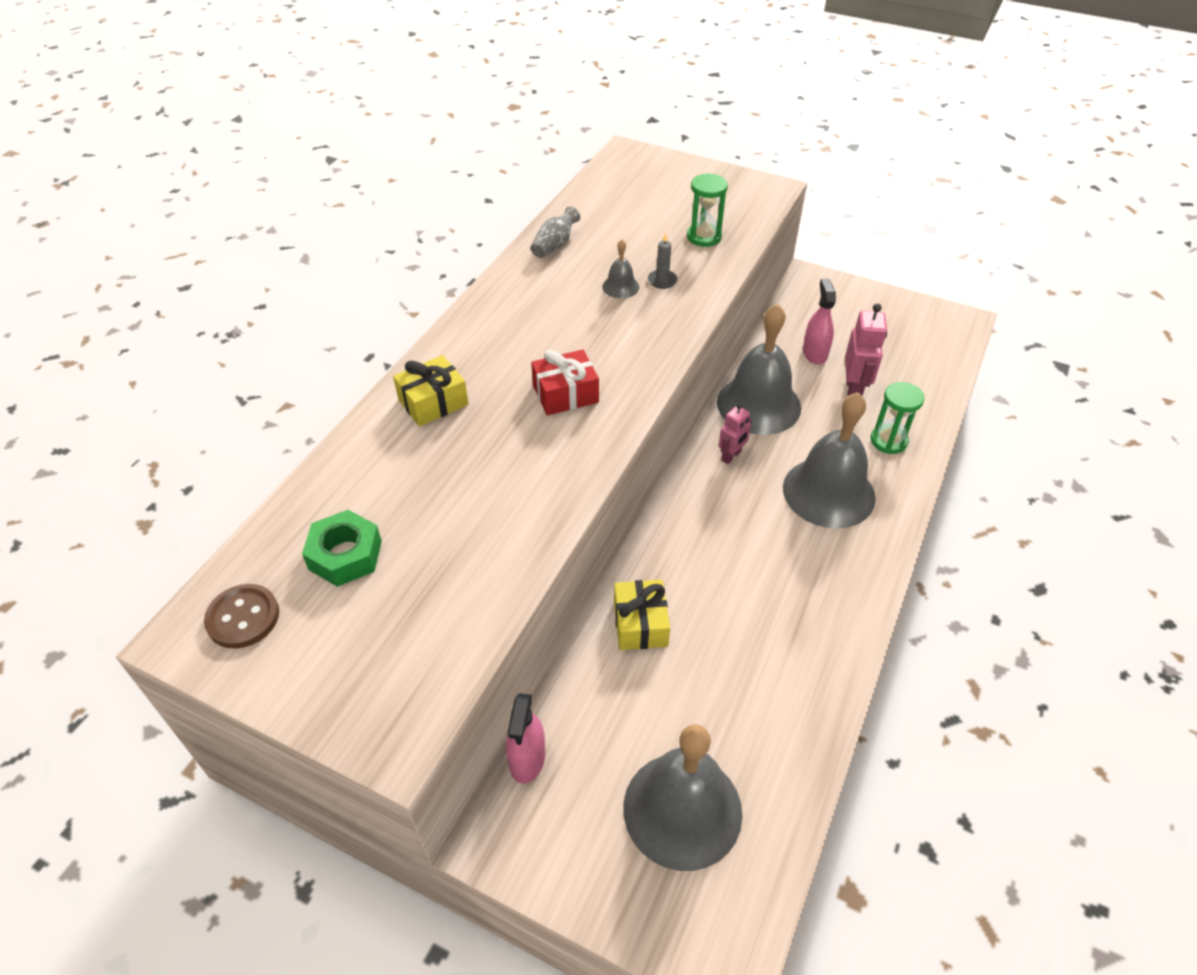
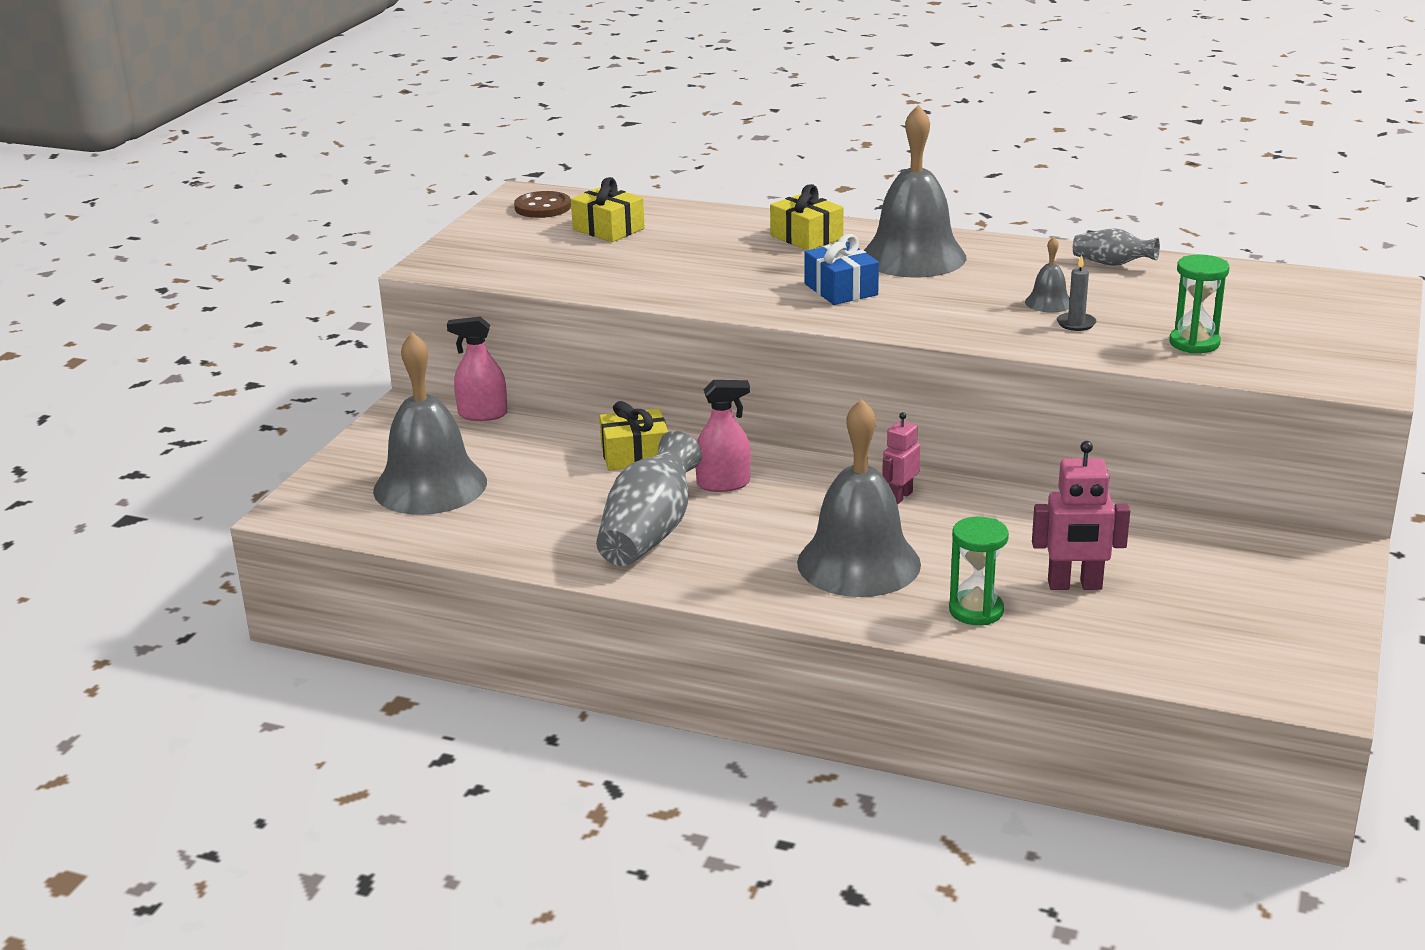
camera: 85 degrees right, 20 degrees down
(345, 555) = (608, 229): green nut -> yellow gift
(565, 394) = (841, 289): red gift -> blue gift
(731, 456) = (900, 497): pink robot -> pink robot turned 90 degrees clockwise
(758, 404) = (1007, 513): grey bell -> grey bell (913, 257)
(782, 620) = (649, 532): none -> grey vase
(814, 353) = (1143, 555): pink spray bottle -> pink spray bottle (723, 484)

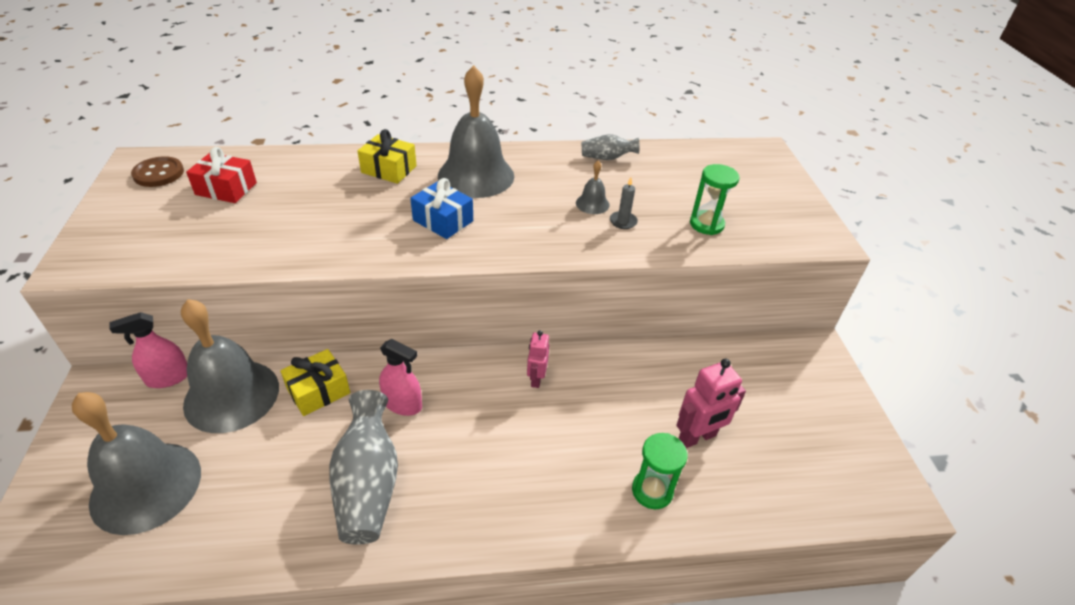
camera: 30 degrees left, 15 degrees up
(608, 229) = (226, 188): yellow gift -> red gift
(723, 484) = (402, 404): pink spray bottle -> pink spray bottle turned 60 degrees clockwise
(858, 563) = (544, 464): grey bell -> grey bell (232, 395)

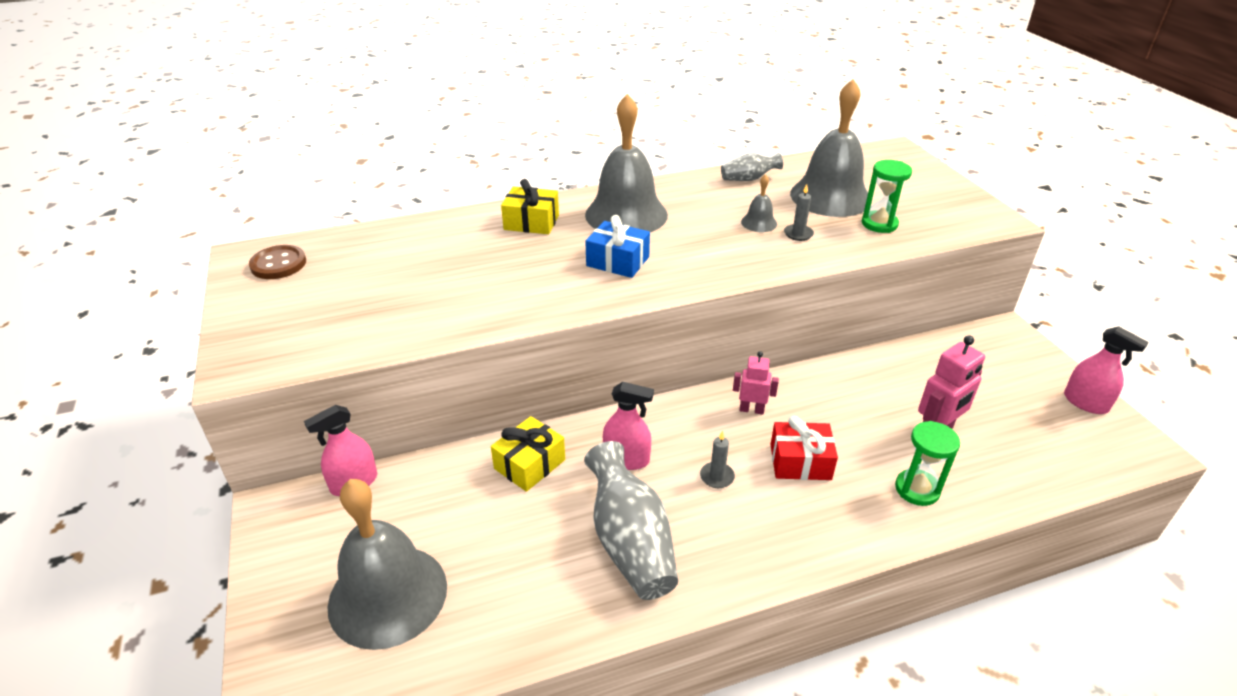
camera: 10 degrees left, 5 degrees down
(226, 188) = (365, 267): red gift -> red gift (800, 462)
(232, 395) = (436, 487): grey bell -> grey bell (830, 197)
(474, 438) = (717, 477): none -> grey candle
(536, 379) = (751, 409): pink robot -> pink robot turned 105 degrees clockwise
(861, 437) = (1085, 403): none -> pink spray bottle

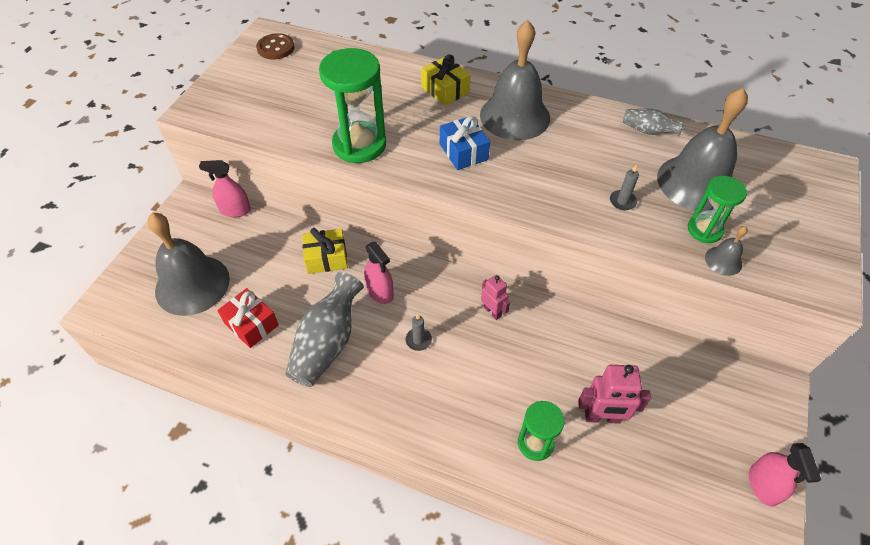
camera: 40 degrees right, 15 degrees up
(503, 304) = (359, 145): none -> green hourglass
(759, 223) = (604, 175): grey bell -> grey bell (723, 260)
(800, 462) = (481, 368): red gift -> red gift (251, 324)

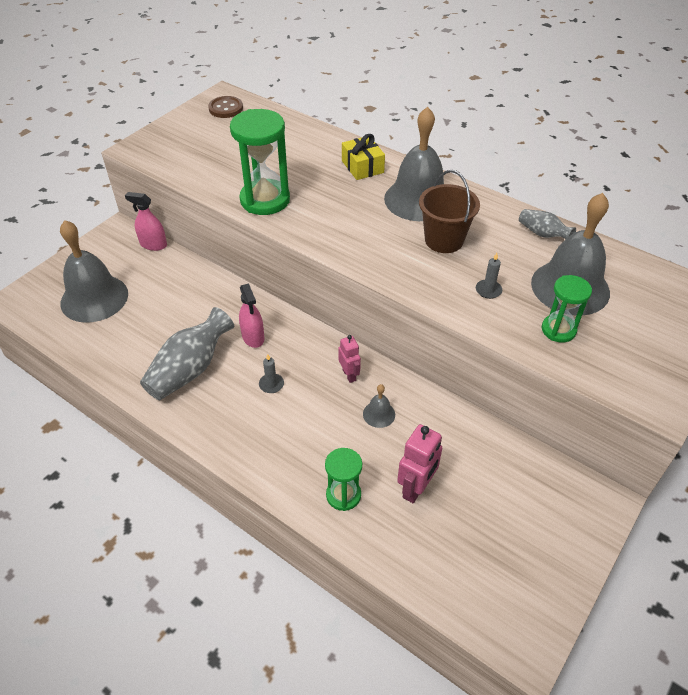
camera: 15 degrees right, 5 degrees down
(251, 324) = (131, 340): red gift -> none
(326, 258) = (217, 299): yellow gift -> none
(463, 152) = (356, 222): blue gift -> none
(558, 156) = (444, 240): none -> brown bucket
(602, 417) = (416, 488): pink robot -> pink robot turned 75 degrees counterclockwise
(723, 260) = (564, 360): grey bell -> grey bell (379, 414)
(763, 485) = (551, 586): pink spray bottle -> none

